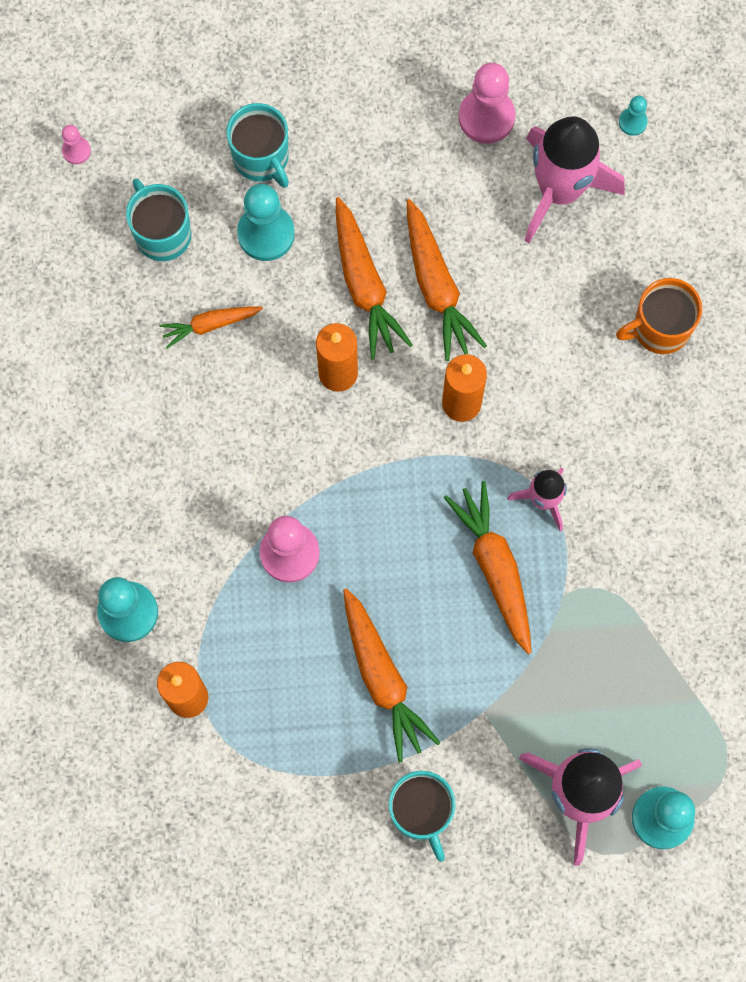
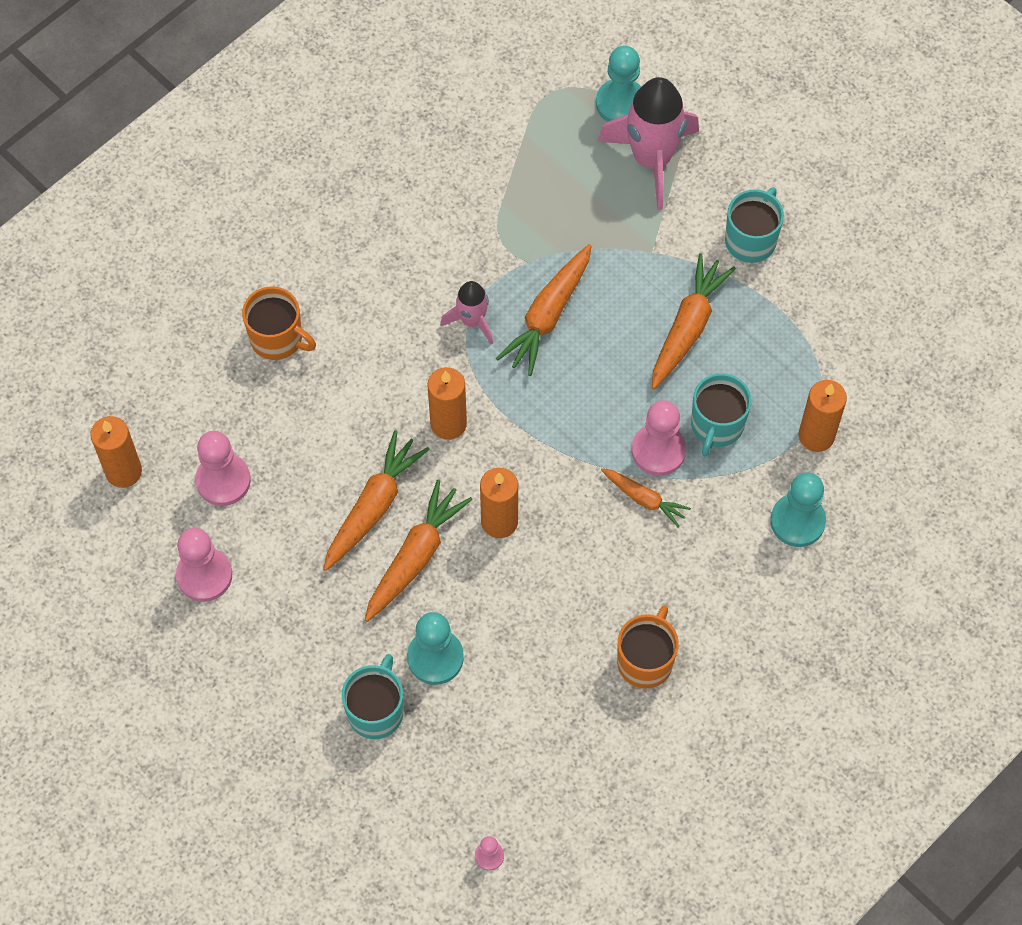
camera: 130 degrees left, 10 degrees down
(121, 389) = (645, 660): none -> orange mug
(162, 233) = (500, 733): turquoise mug -> turquoise mug (717, 425)
(210, 325) = (541, 638): orange carrot -> orange carrot (644, 499)
(559, 190) = (223, 480): pink rocket -> pink pawn
(632, 122) = (123, 471): turquoise pawn -> orange candle

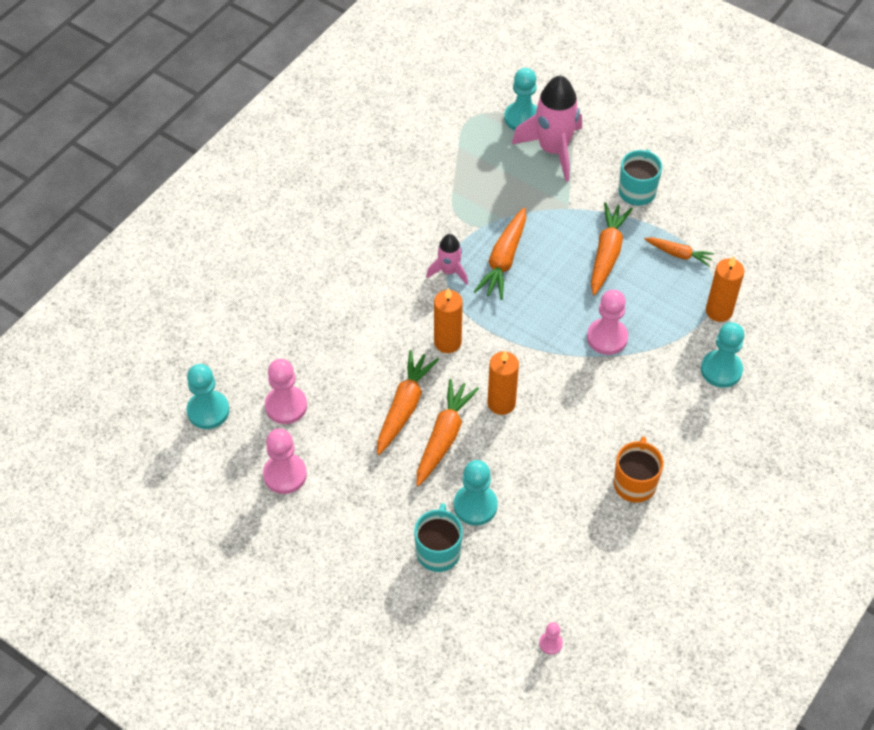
camera: 10 degrees left, 10 degrees down
(123, 471) = (208, 411): orange candle -> turquoise pawn
(277, 338) = (307, 303): orange mug -> none
(644, 499) = (605, 372): orange carrot -> orange carrot (678, 254)
(717, 425) = (645, 315): turquoise mug -> none

